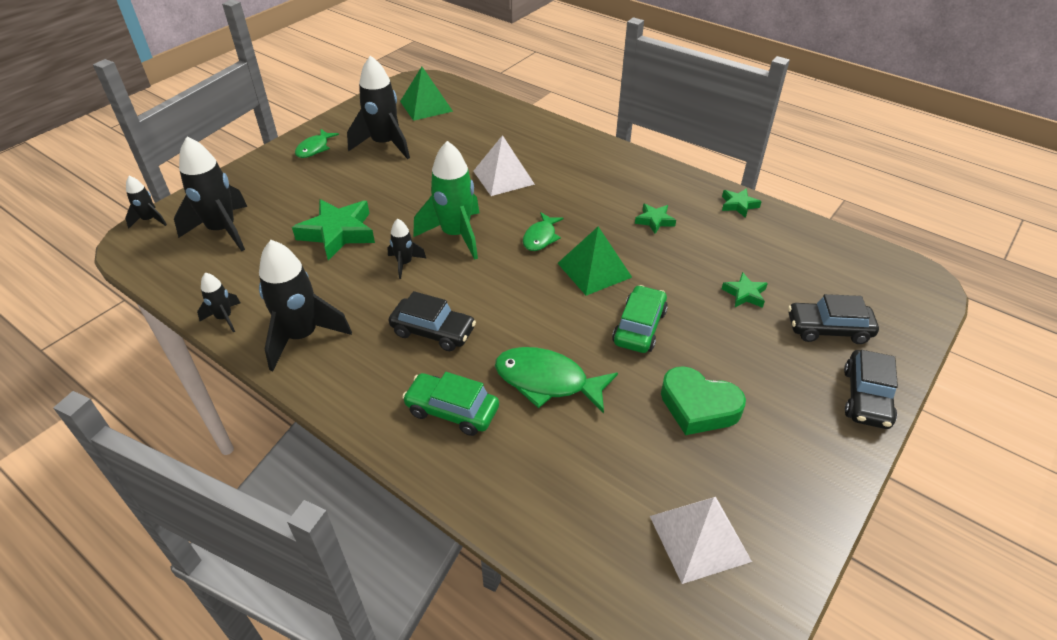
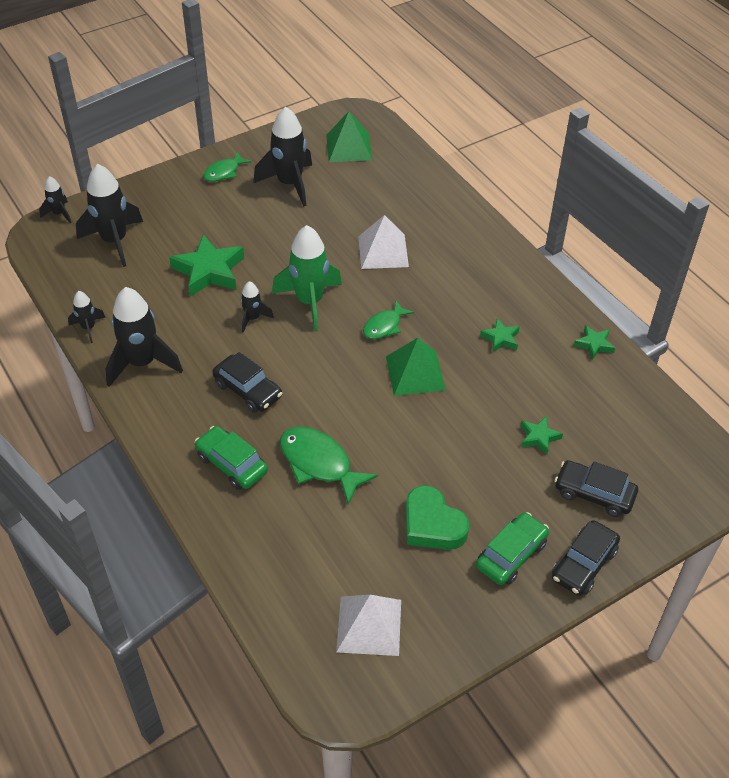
camera: 20 degrees right, 5 degrees up
(639, 327) = (424, 439): green car -> green car (511, 555)

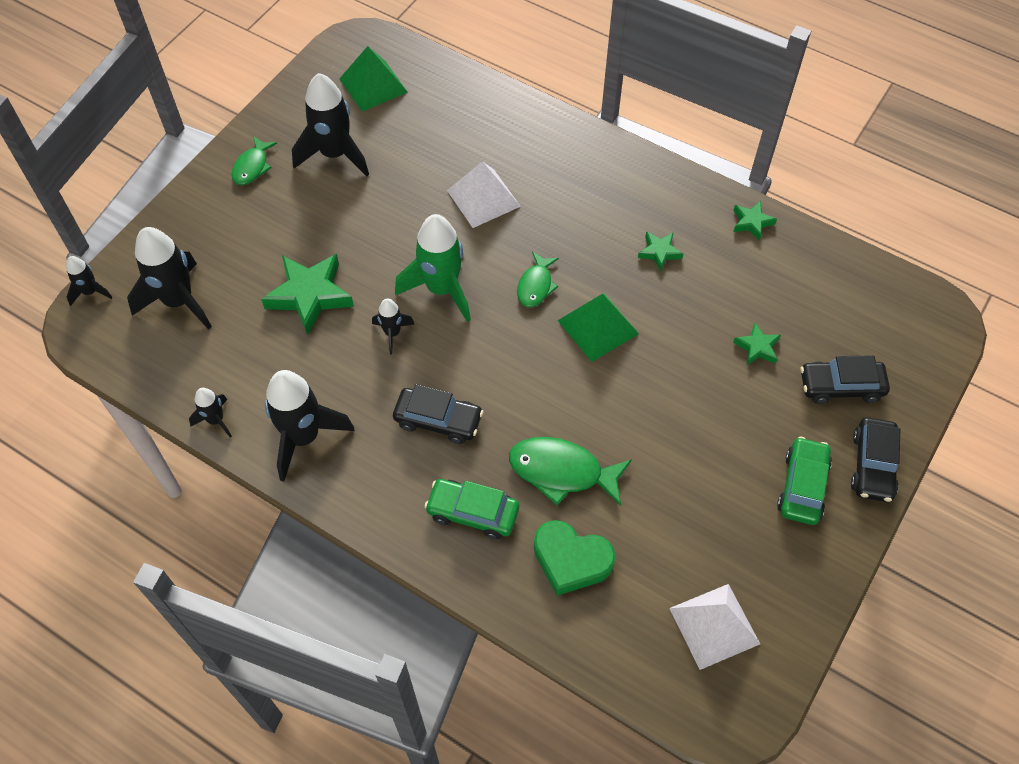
camera: 25 degrees left, 10 degrees up
(432, 524) = (711, 488): green heart -> green heart (571, 560)

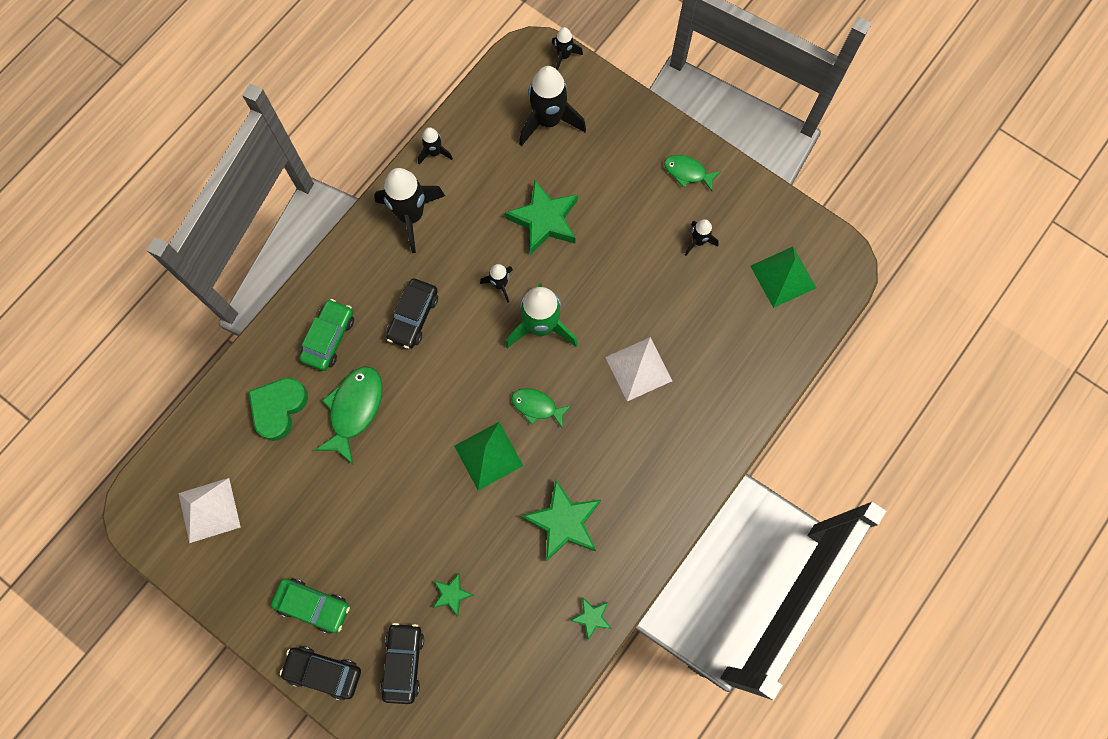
camera: 95 degrees right, 15 degrees up
(335, 154) = (698, 241): black rocket -> black rocket, size x0.50
(659, 252) = (564, 522): green star -> green star, size x1.95

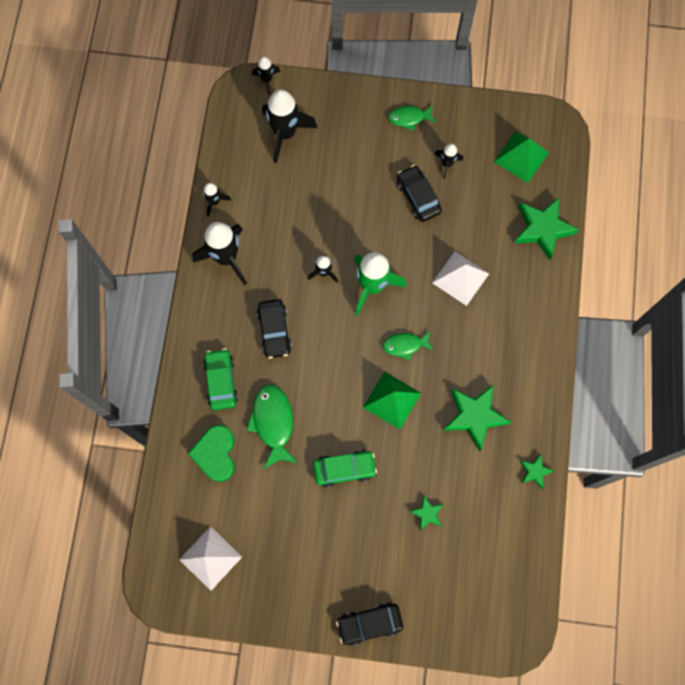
camera: 30 degrees left, 0 degrees up
(313, 605) = (332, 581): green car -> green car (344, 469)
(403, 663) = (422, 582): black car -> black car (418, 197)
(544, 220) = (327, 208): green star -> green star (542, 229)

